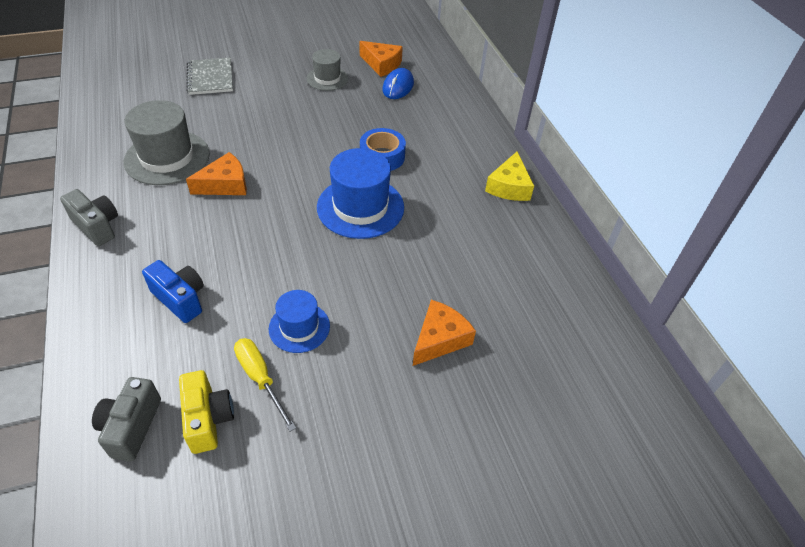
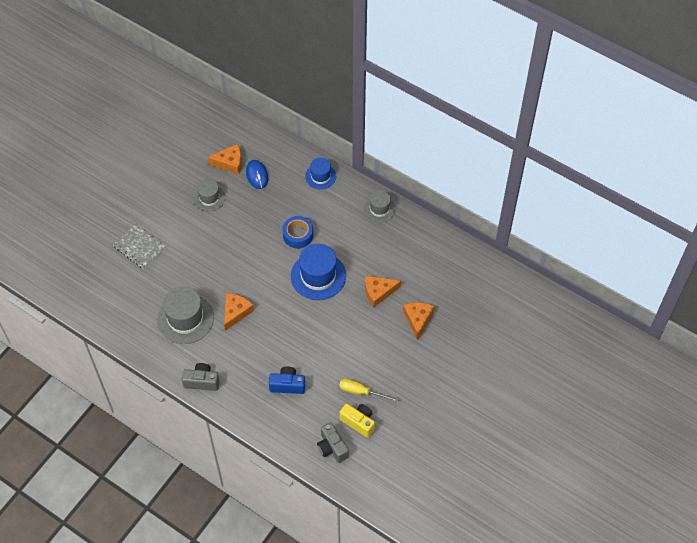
camera: 35 degrees left, 10 degrees up
(299, 327) = (354, 358): blue hat -> blue hat (320, 176)
(418, 270) = (378, 292): none -> orange cheese
(509, 186) = (379, 209): yellow cheese -> grey hat

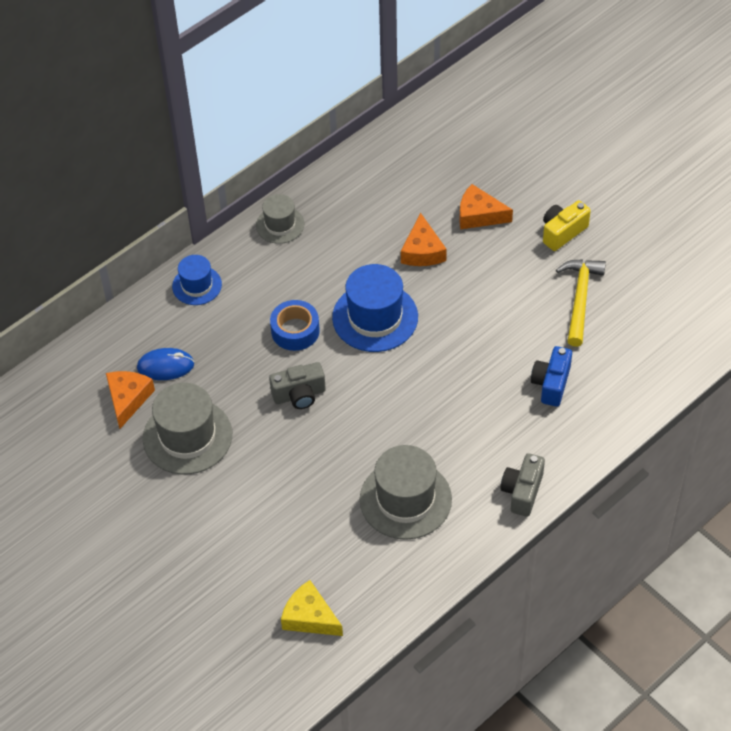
camera: 75 degrees left, 5 degrees down
(98, 285) = (310, 617): none -> yellow cheese
(139, 247) = (251, 548): grey notebook -> none
(209, 198) = (187, 436): grey hat -> grey hat, size x1.70
(236, 312) = (411, 430): orange cheese -> none
(332, 447) = (661, 347): grey camera -> grey camera (299, 395)
(358, 422) = (627, 310): yellow camera -> yellow camera (562, 232)
(361, 392) = (580, 299): yellow screwdriver -> yellow hammer

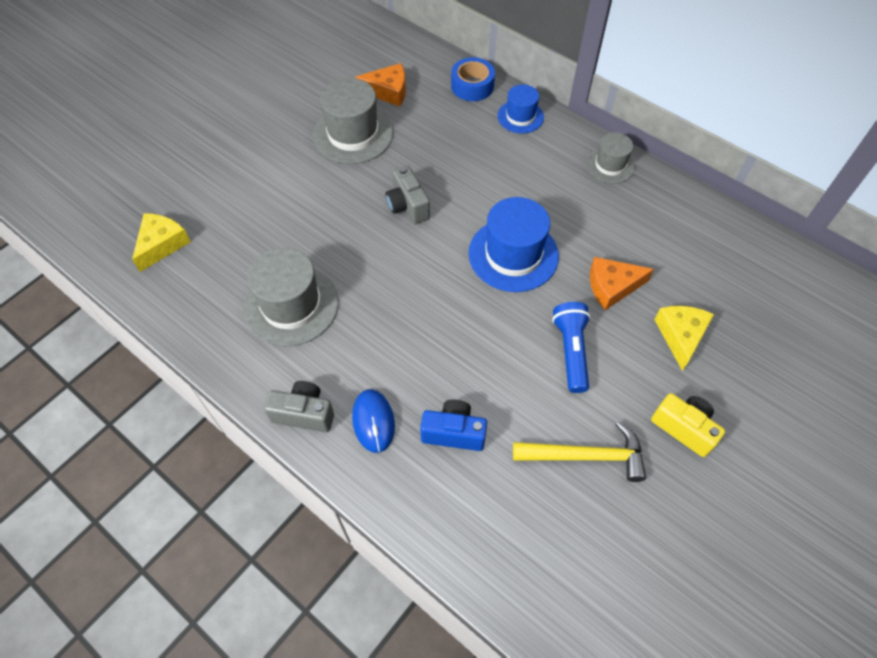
camera: 80 degrees right, 5 degrees up
(165, 366) = (426, 109): blue mouse -> blue mouse (373, 421)
(295, 331) = (483, 193): blue tape -> blue tape (472, 86)
(479, 215) = (680, 336): orange cheese -> yellow cheese
(484, 291) = (571, 351): none -> blue flashlight

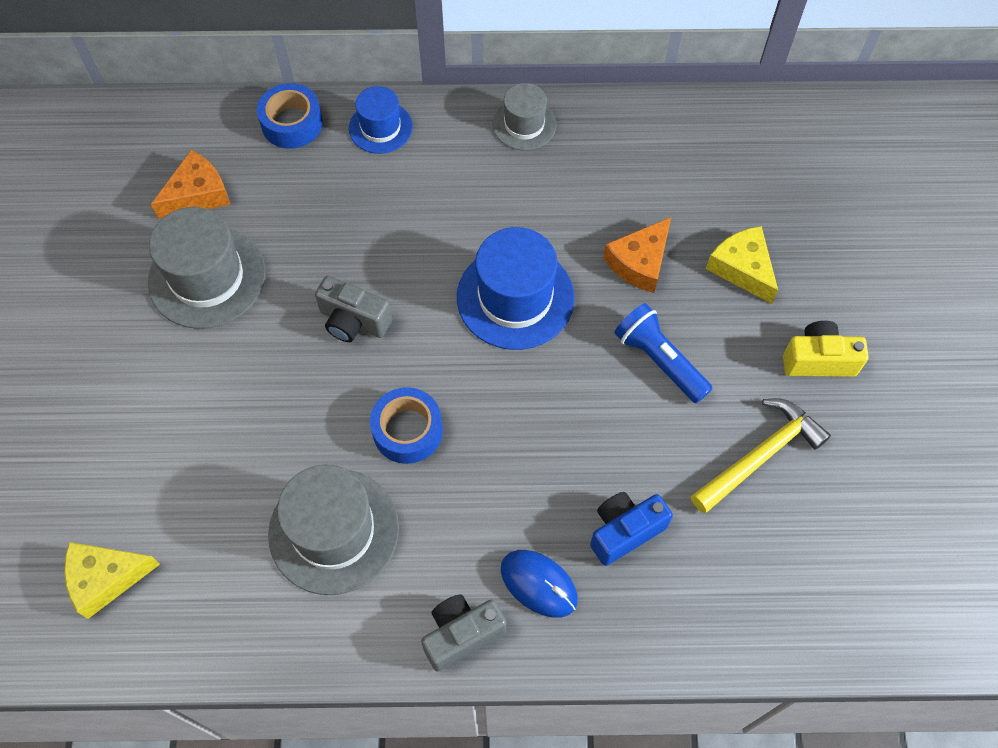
camera: 40 degrees left, 5 degrees up
(162, 244) = (106, 578): yellow cheese -> yellow cheese turned 90 degrees counterclockwise
(381, 282) = (407, 430): none -> blue tape

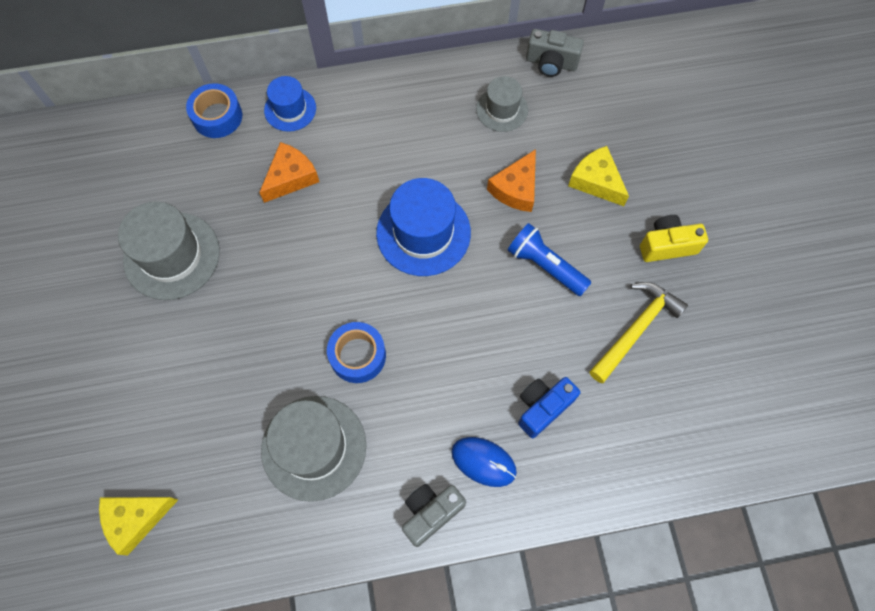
camera: 10 degrees left, 5 degrees up
(197, 194) = (151, 187): orange cheese -> orange cheese (291, 177)
(353, 321) = (298, 273): grey camera -> grey camera (551, 63)
(524, 124) = (405, 89): grey hat -> grey hat (502, 109)

